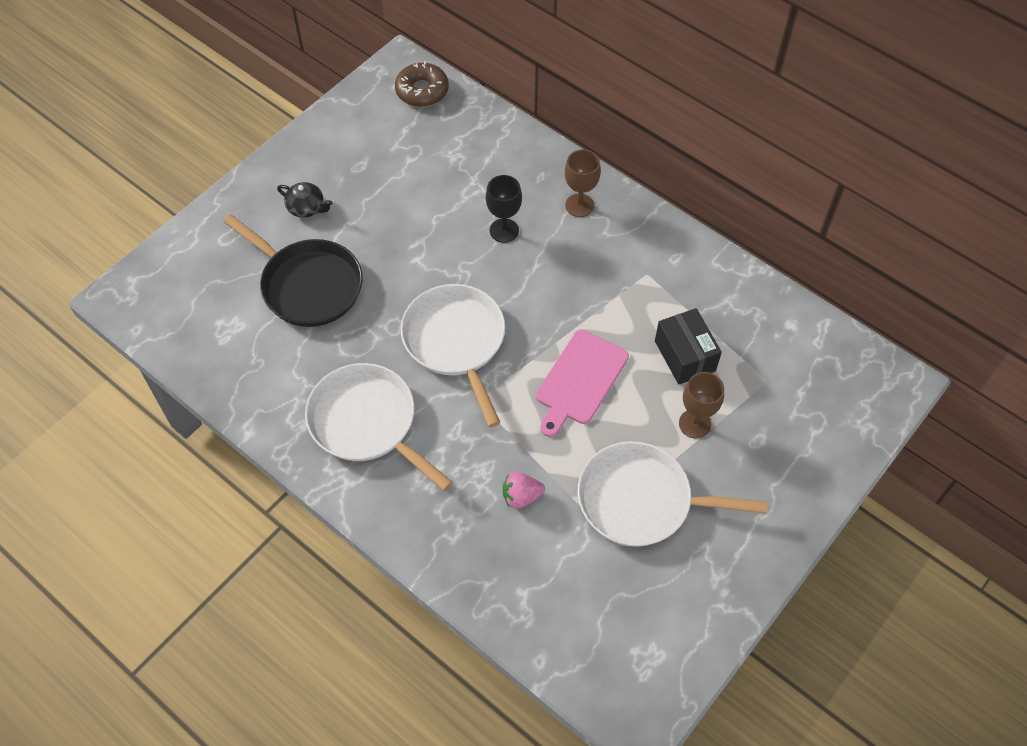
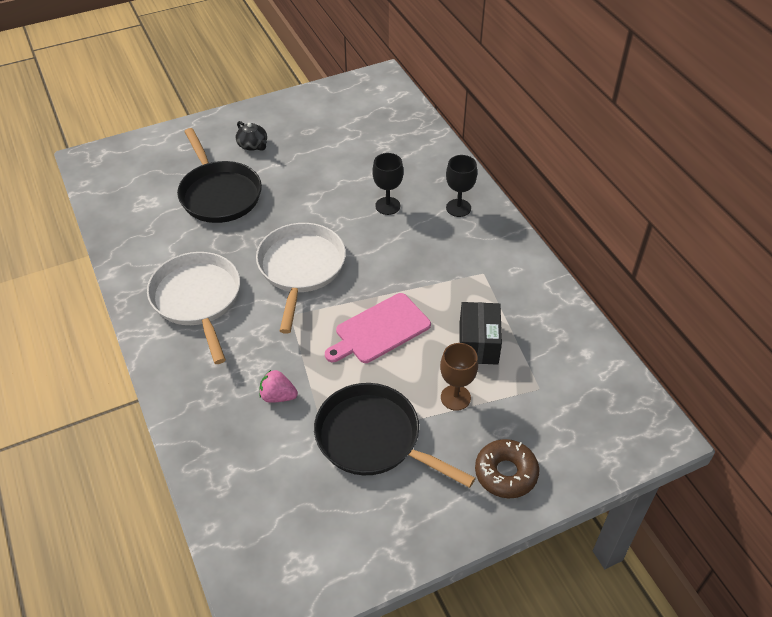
camera: 25 degrees right, 10 degrees down
(422, 91) = (386, 98): brown donut -> brown donut (506, 473)
(579, 205) = (458, 208): brown goblet -> black goblet
(641, 500) = (373, 438): white pan -> black pan

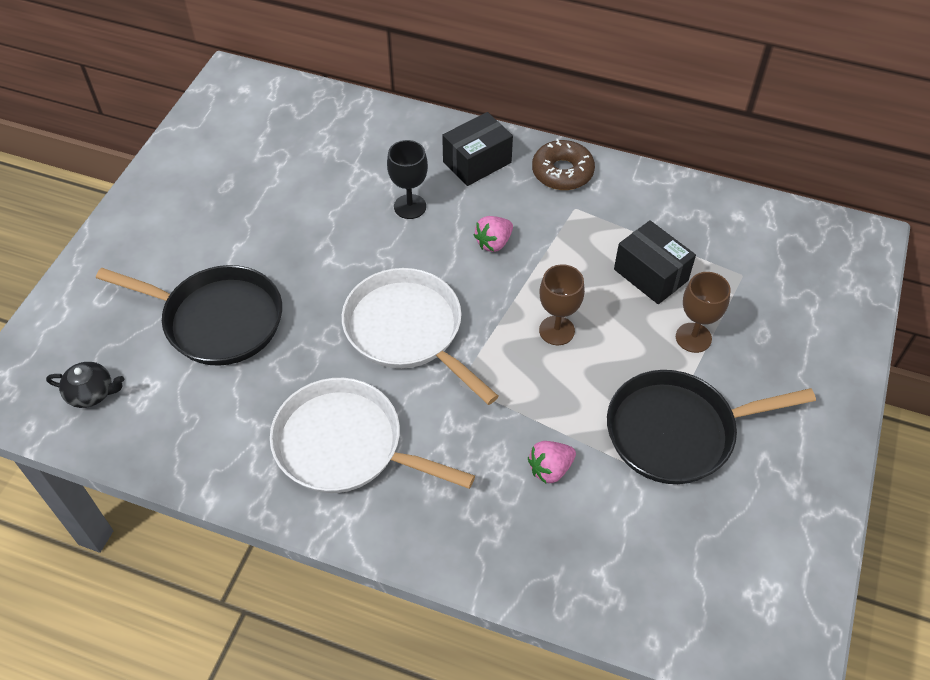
camera: 45 degrees left, 5 degrees up
(253, 145) = (184, 241): black teapot -> black teapot (91, 393)
(379, 330) = (556, 330): pink cutting board -> brown goblet
(408, 258) = (494, 243): none -> pink strawberry
(458, 208) = (477, 162): black goblet -> black box
(506, 473) = (807, 367): brown donut -> brown donut (562, 172)

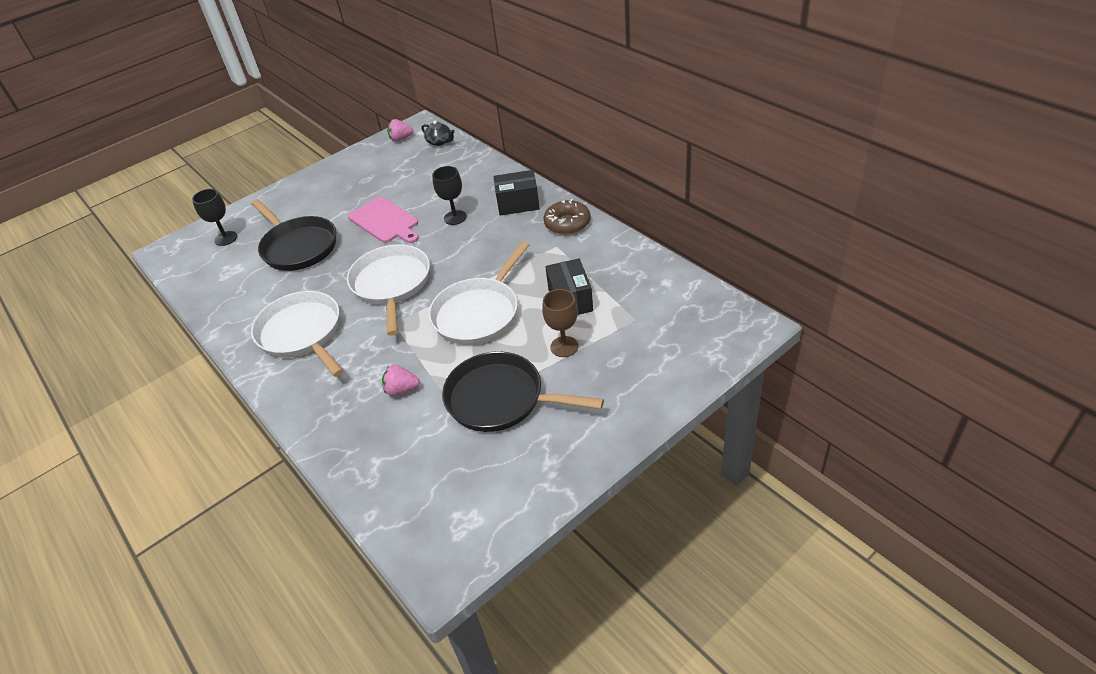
camera: 35 degrees right, 10 degrees down
(84, 344) = (226, 238): none -> black goblet
(91, 393) = (207, 263): black teapot -> black teapot (440, 142)
(315, 241) = (385, 221): none -> pink cutting board
(494, 243) = (486, 251): pink strawberry -> pink strawberry (401, 139)
(556, 330) = (479, 313): brown goblet -> white pan

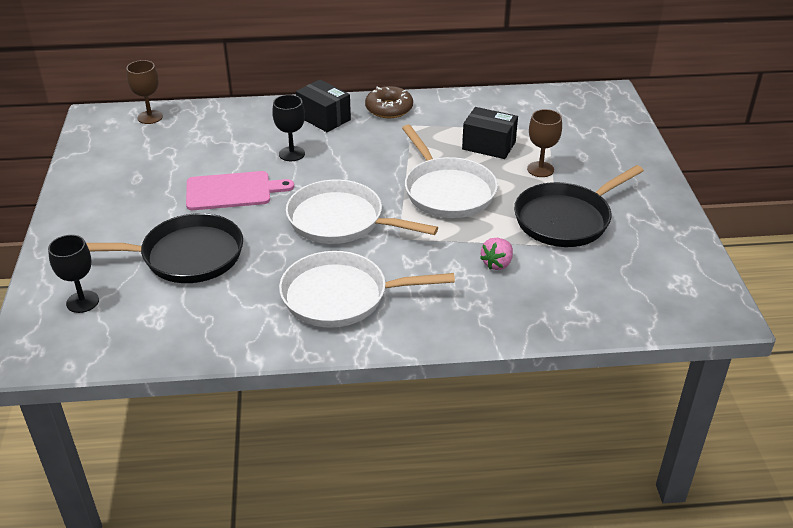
camera: 60 degrees left, 5 degrees down
(401, 139) = (100, 134): pink strawberry -> none
(440, 142) = (150, 117): black teapot -> brown goblet
(518, 203) = (324, 118): black box -> black box turned 75 degrees counterclockwise

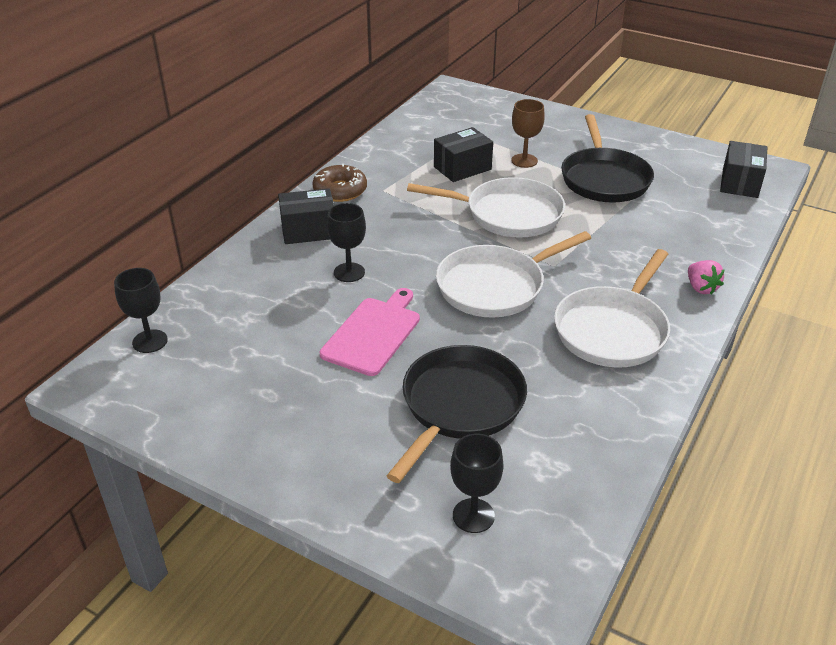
camera: 55 degrees left, 0 degrees up
(150, 117) = (150, 341): brown goblet -> black goblet
(497, 264) = (635, 233): pink strawberry -> pink strawberry (701, 288)
(666, 300) = (739, 183): none -> black box

